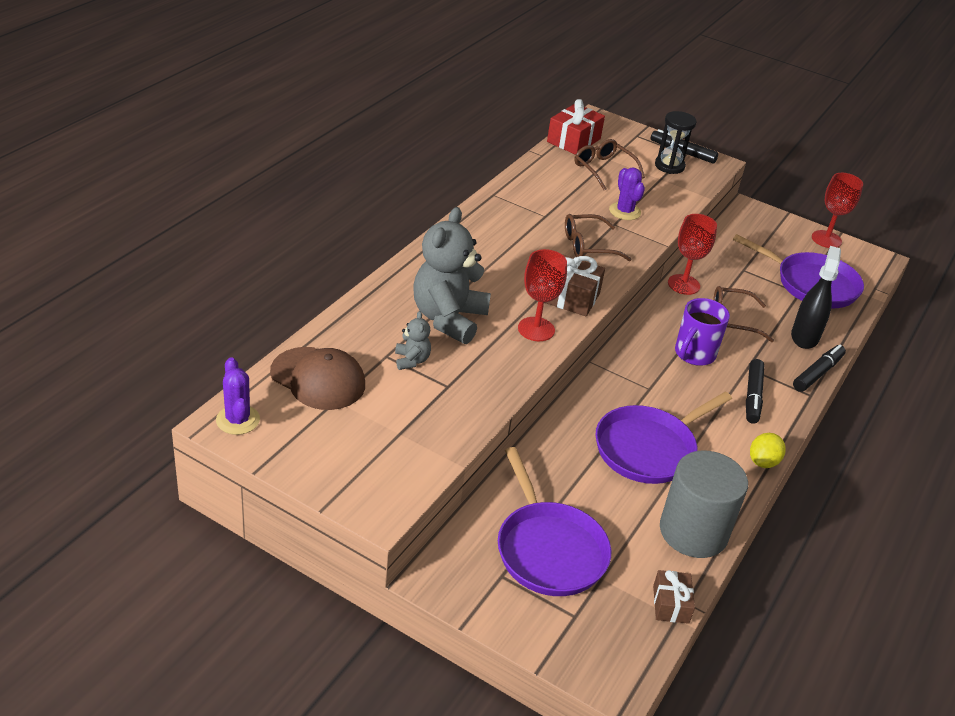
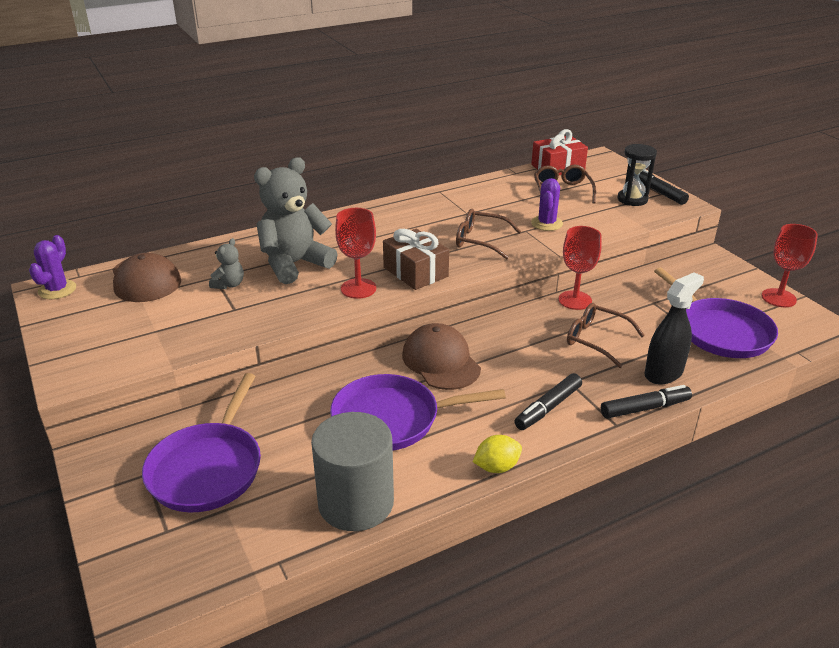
camera: 35 degrees right, 5 degrees down
(634, 380) = (441, 361): none -> brown cap
(670, 604) = (261, 557): brown gift -> none
(694, 354) = (524, 357): purple mug -> none

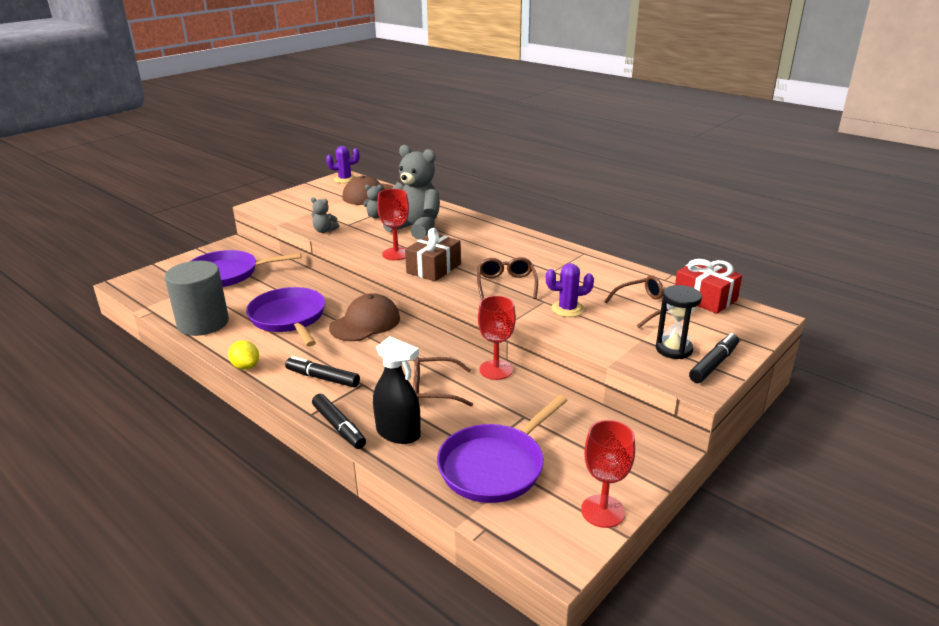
camera: 70 degrees right, 5 degrees down
(238, 330) = (324, 231): none -> grey teddy bear
(596, 340) = (434, 389): brown glasses -> brown glasses turned 105 degrees counterclockwise

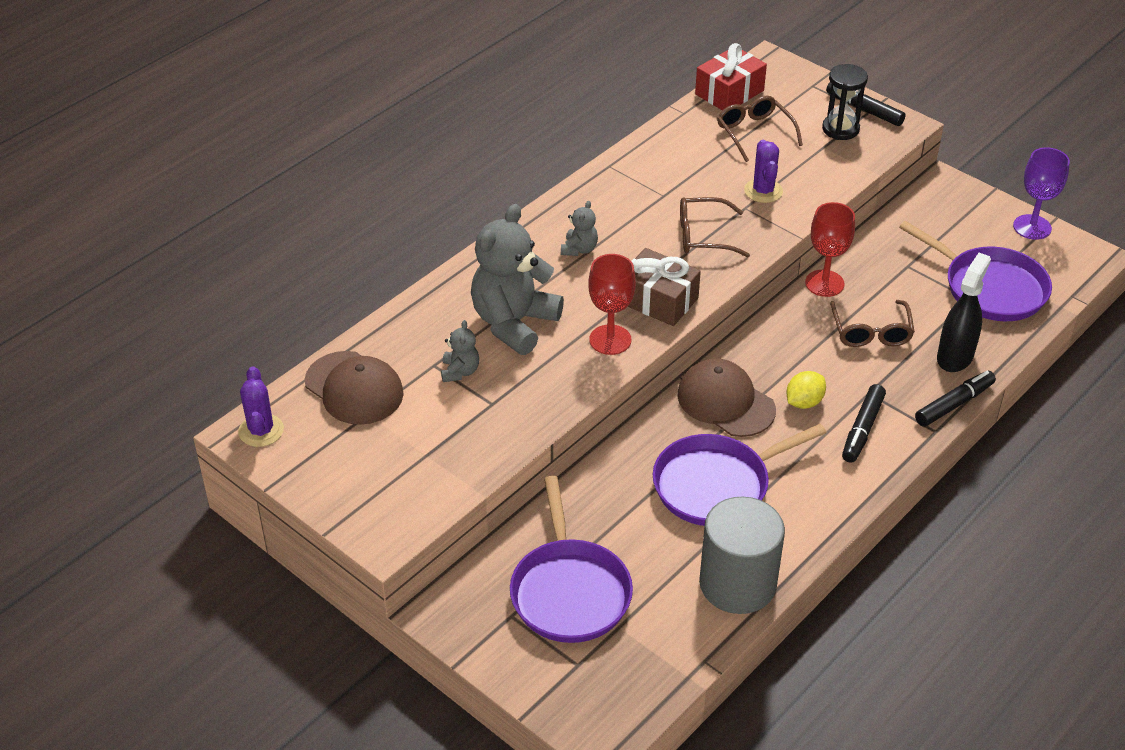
camera: 90 degrees left, 15 degrees up
(246, 366) = (847, 509): yellow lemon -> yellow lemon (804, 402)
(324, 231) = (517, 429): grey teddy bear -> grey teddy bear (579, 249)
(603, 511) = (1032, 227): red goblet -> purple goblet

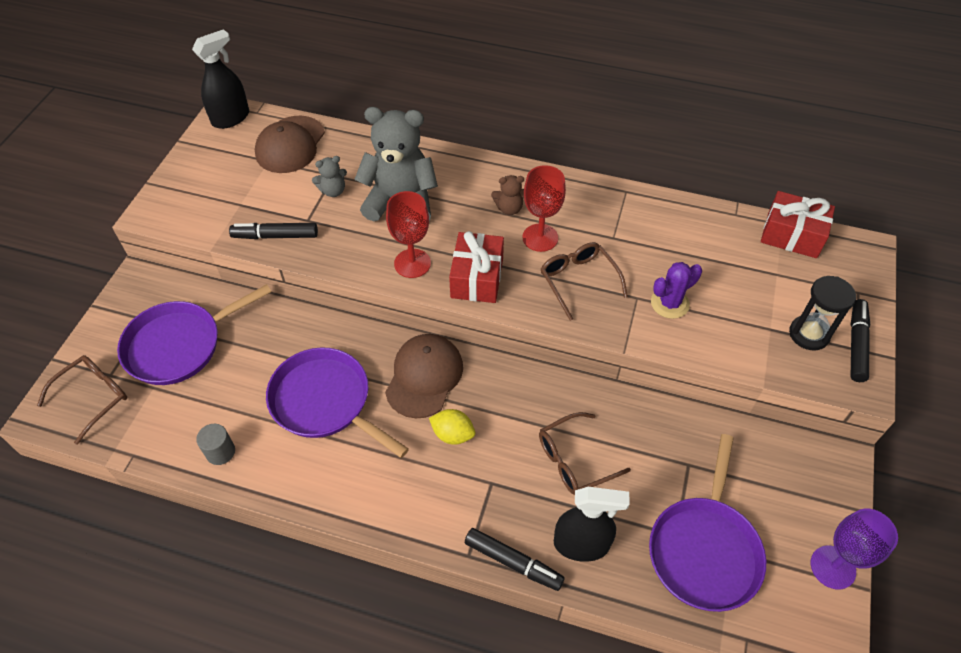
camera: 65 degrees right, 10 degrees up
(261, 431) = (231, 118): purple cactus -> black spray bottle
(579, 249) = (509, 208): grey teddy bear -> brown teddy bear
(658, 300) = (477, 278): brown gift -> red gift
(737, 584) = (220, 452): grey cylinder -> grey cylinder, size x0.44
(754, 133) = (748, 271): brown glasses -> brown glasses (93, 397)
(824, 283) = (618, 402): red goblet -> red goblet (540, 238)
(862, 429) = (440, 491): black marker -> black marker (275, 236)

